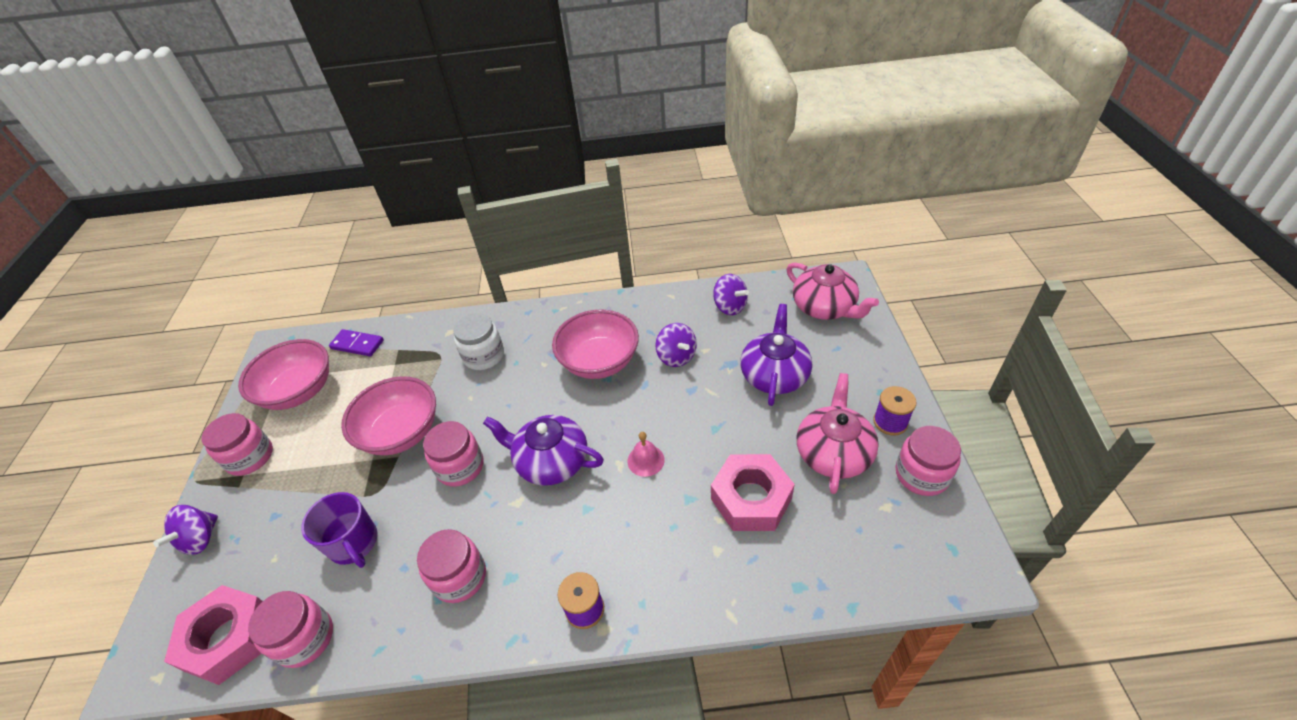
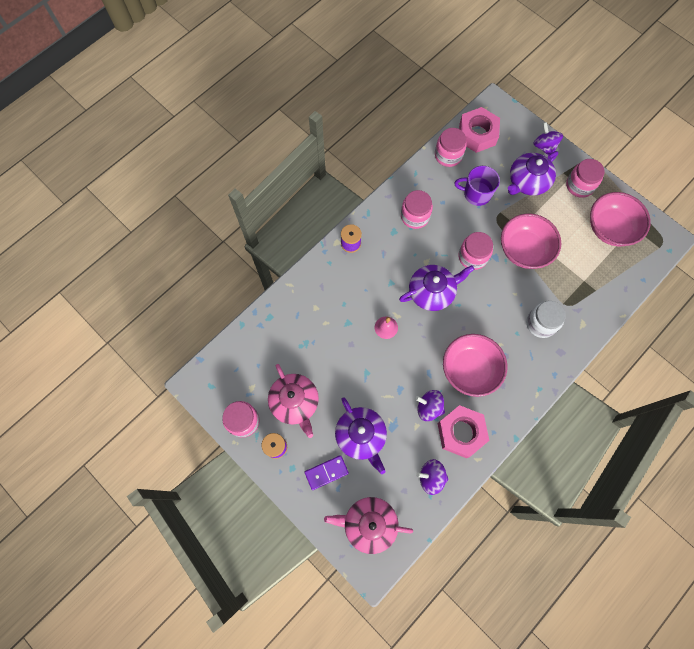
camera: 135 degrees right, 25 degrees up
(285, 508) = (527, 182): none -> purple teapot
(357, 344) = (623, 275): purple domino -> purple domino (326, 472)
(751, 498) = (318, 344): pink nut -> pink nut (461, 432)

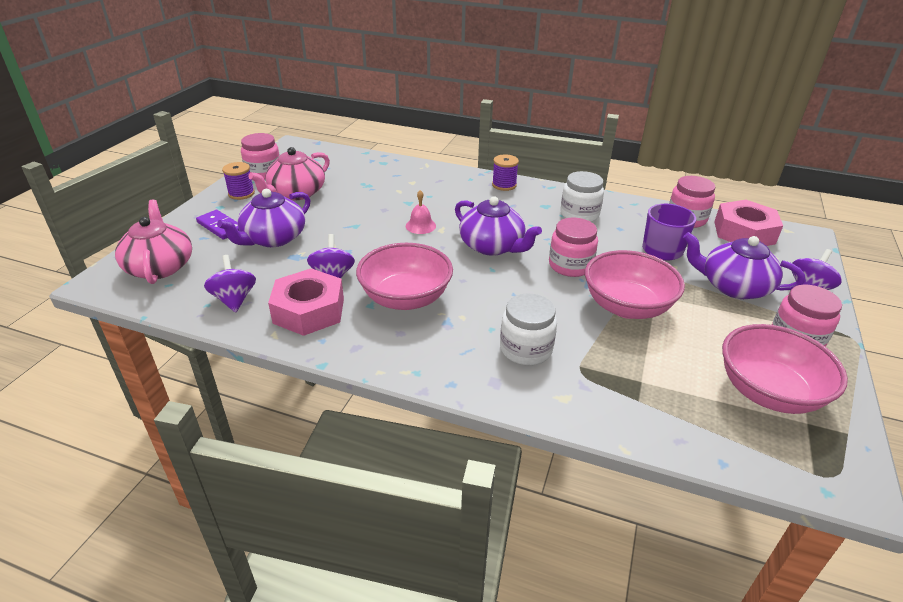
camera: 65 degrees right, 35 degrees down
(415, 216) = (579, 214): pink jar -> white jar

